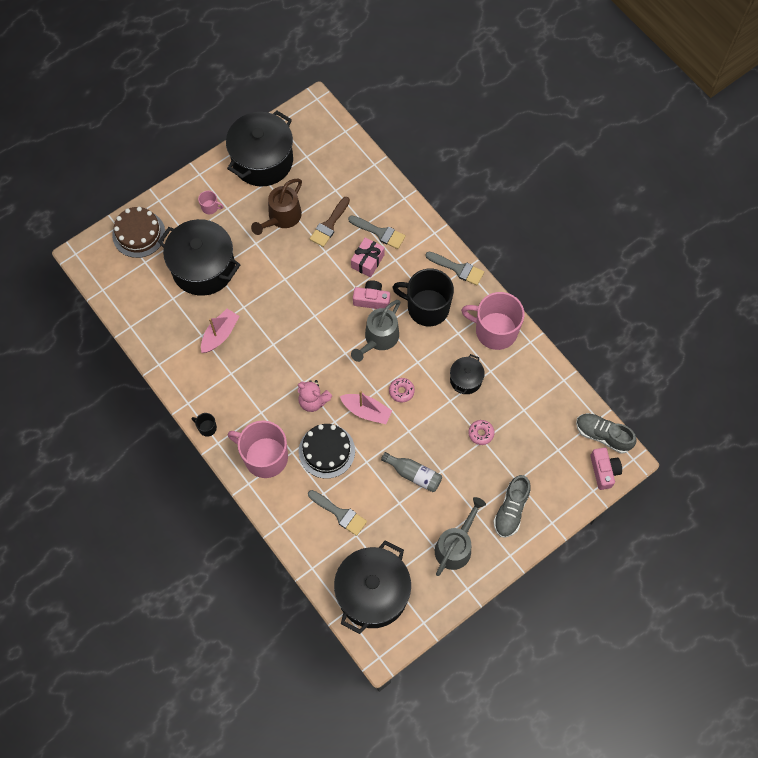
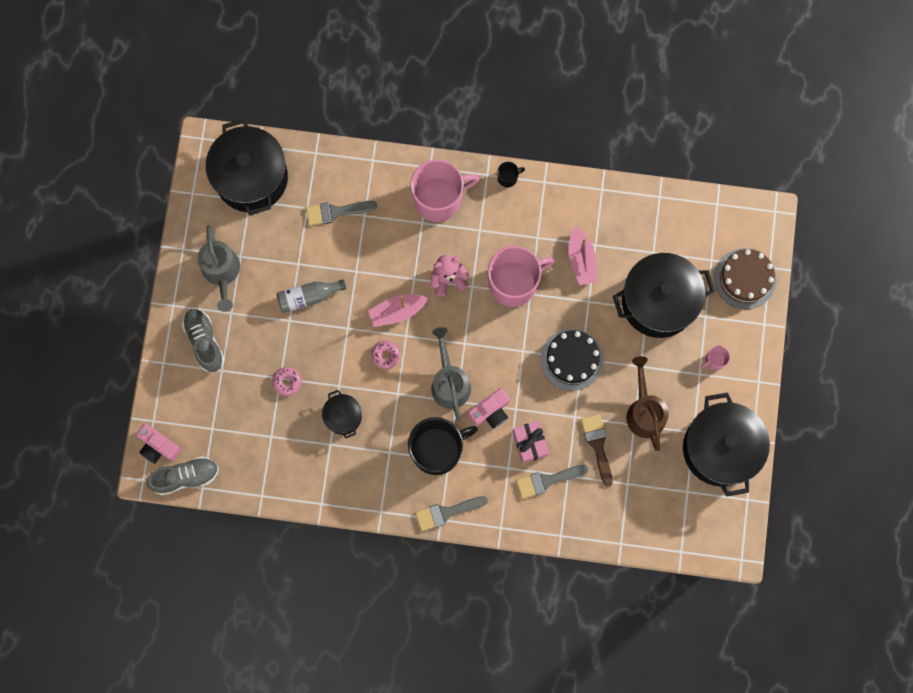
camera: 135 degrees right, 10 degrees up
(326, 451) = (395, 249): black cake -> black cake (572, 359)
(495, 330) = (360, 485): pink mug -> pink mug (514, 283)

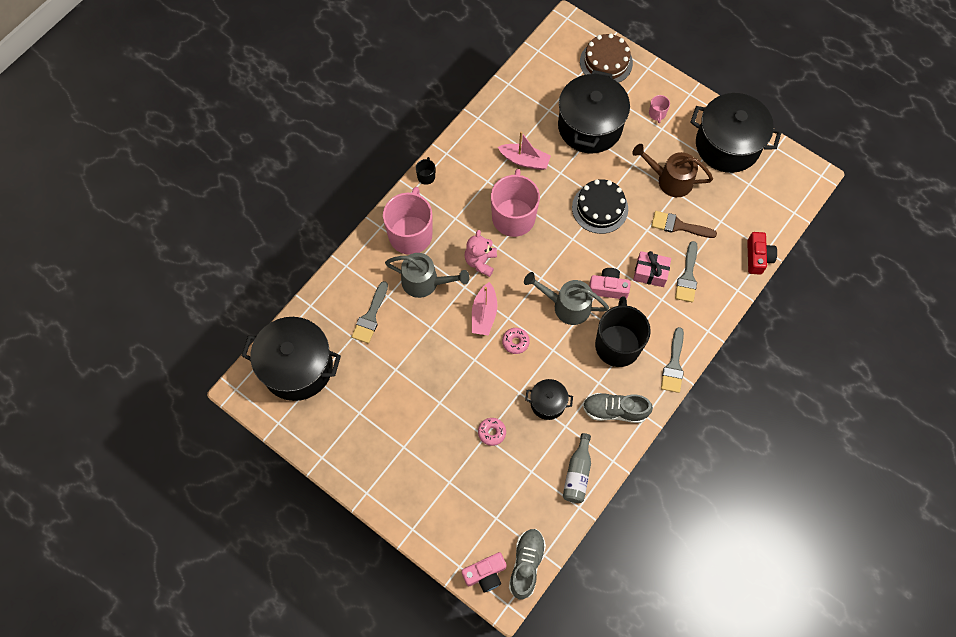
camera: 60 degrees left, 10 degrees down
(204, 342) = (415, 483): grey shoe -> grey shoe (615, 411)
(222, 273) = (364, 435): grey watering can -> grey watering can (425, 282)
(308, 297) = (429, 376): grey bottle -> grey bottle (577, 473)
(490, 411) = (608, 288): pink camera -> pink camera turned 75 degrees counterclockwise
(608, 538) = (757, 257): none -> red camera

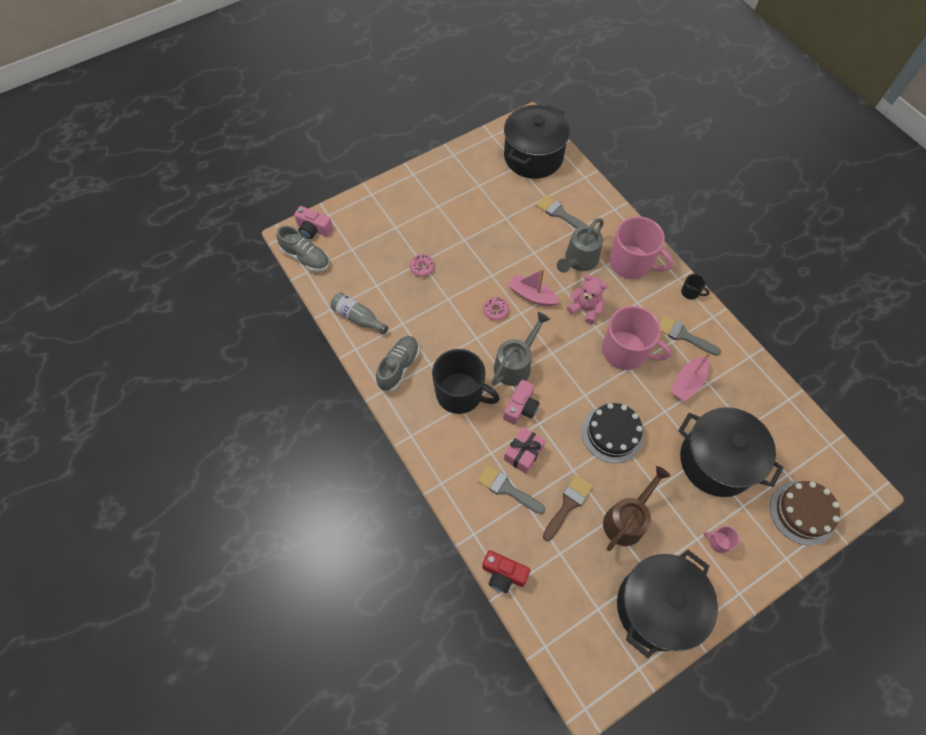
camera: 110 degrees right, 5 degrees down
(485, 574) = (314, 229): pink camera -> pink camera turned 60 degrees counterclockwise
(548, 403) = (429, 317): black pot -> none
(673, 365) = (419, 435): grey brush -> grey brush (683, 335)

